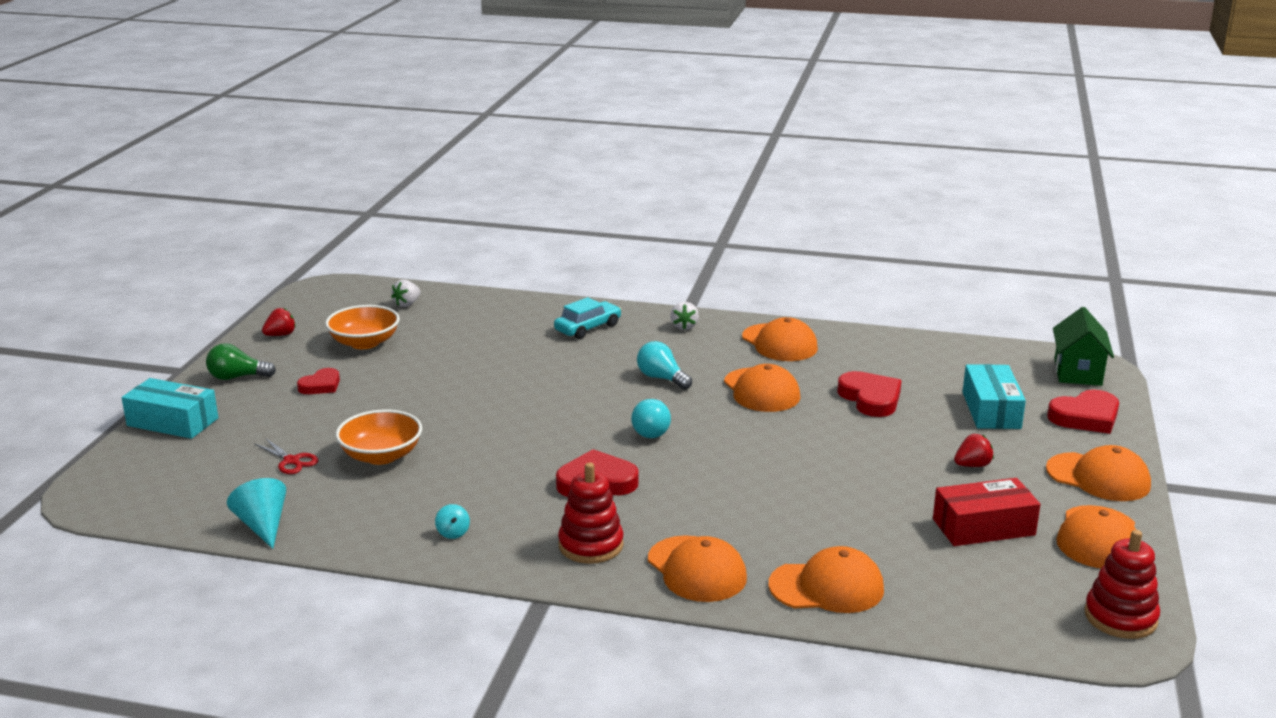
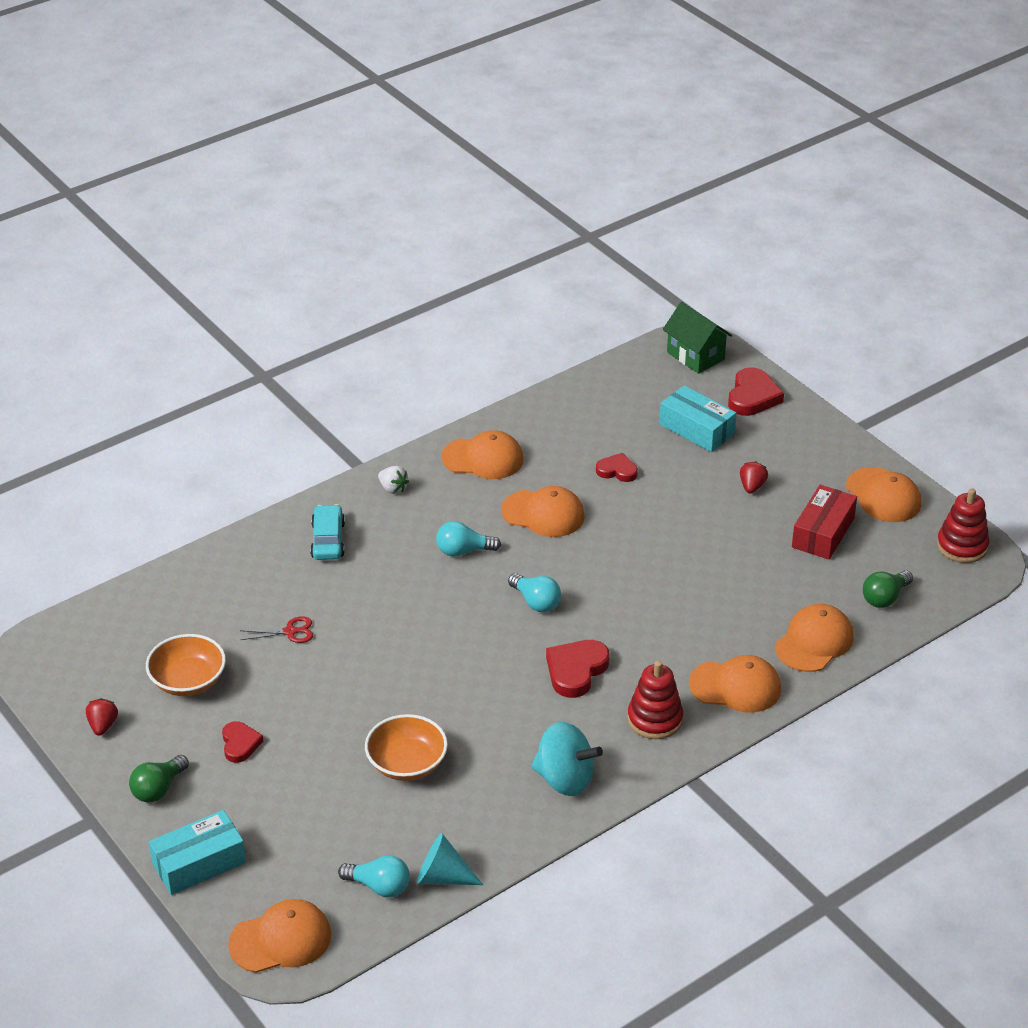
camera: 50 degrees left, 15 degrees up
(221, 502) = (379, 886): none -> turquoise light bulb
(292, 461) = (357, 818): red scissors -> red scissors (290, 631)
(407, 304) = (141, 618): white strawberry -> none
(453, 533) = (565, 779): turquoise spinning top -> turquoise spinning top, size x2.43
(870, 398) = (617, 471): red heart -> red heart, size x0.63
(959, 602) = (885, 598): none -> green light bulb
(1098, 477) = (824, 446): orange cap -> orange cap (281, 940)

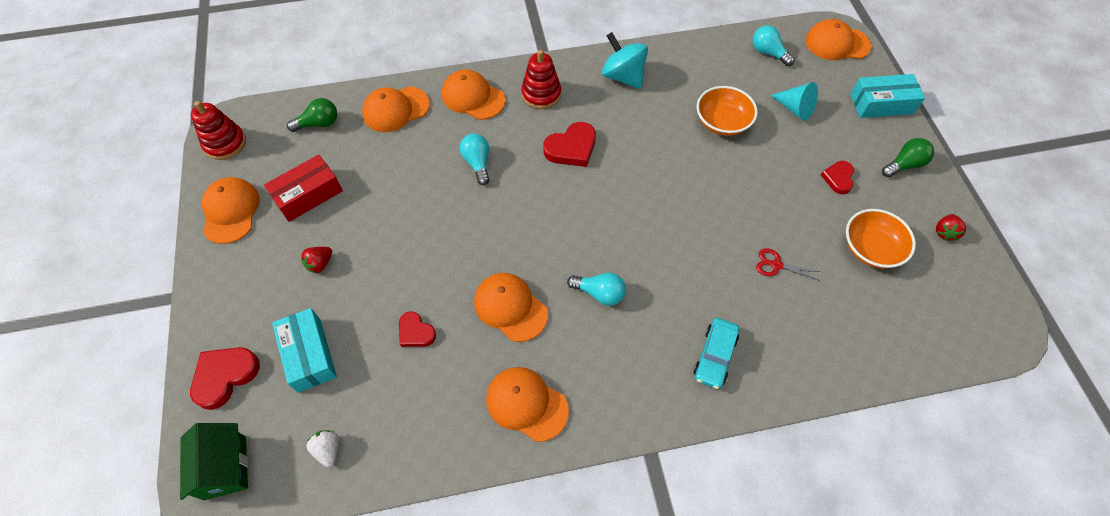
camera: 155 degrees left, 20 degrees up
(393, 488) = (630, 399): white strawberry -> white strawberry (328, 449)
(442, 876) = (727, 46): turquoise cone -> turquoise cone (795, 108)
(536, 602) = (567, 217): turquoise light bulb -> turquoise light bulb (477, 163)

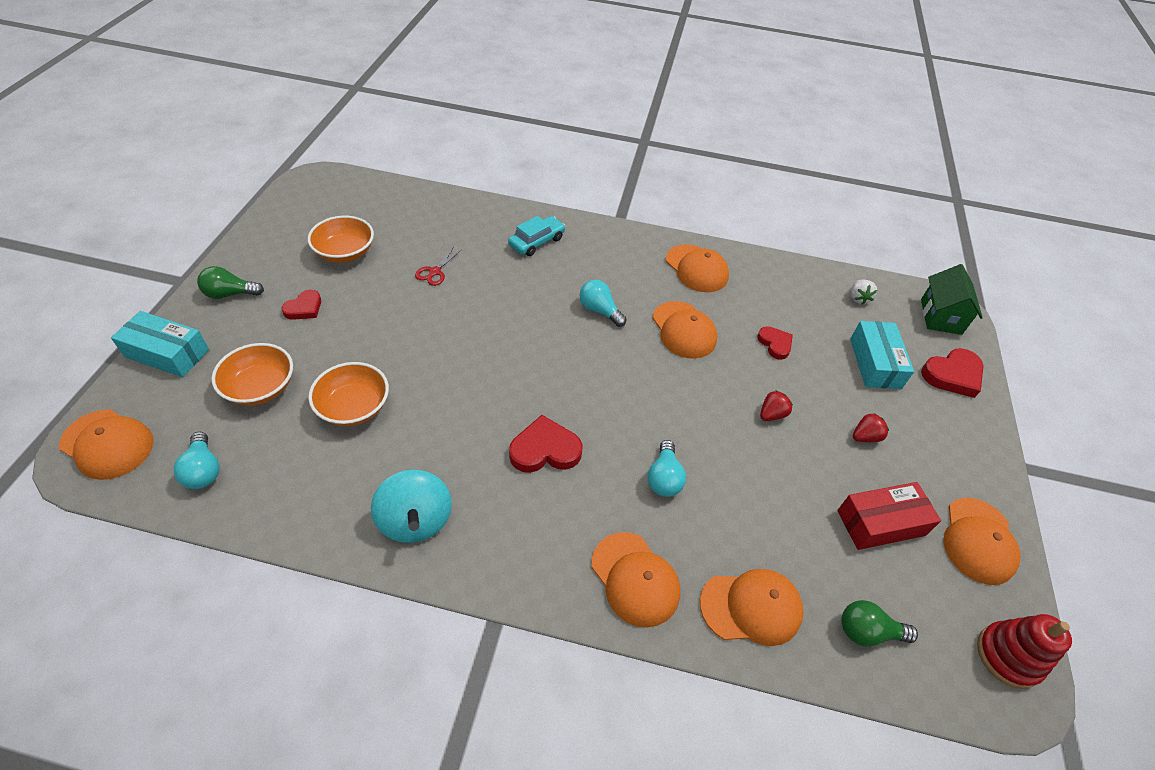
camera: 160 degrees left, 10 degrees down
(541, 94) = (540, 541): red stacking toy -> none
(775, 265) = (434, 272): red scissors -> red scissors turned 75 degrees clockwise
(795, 108) = (260, 387): turquoise cone -> orange bowl
(944, 232) = (272, 239): red strawberry -> red strawberry (771, 414)

